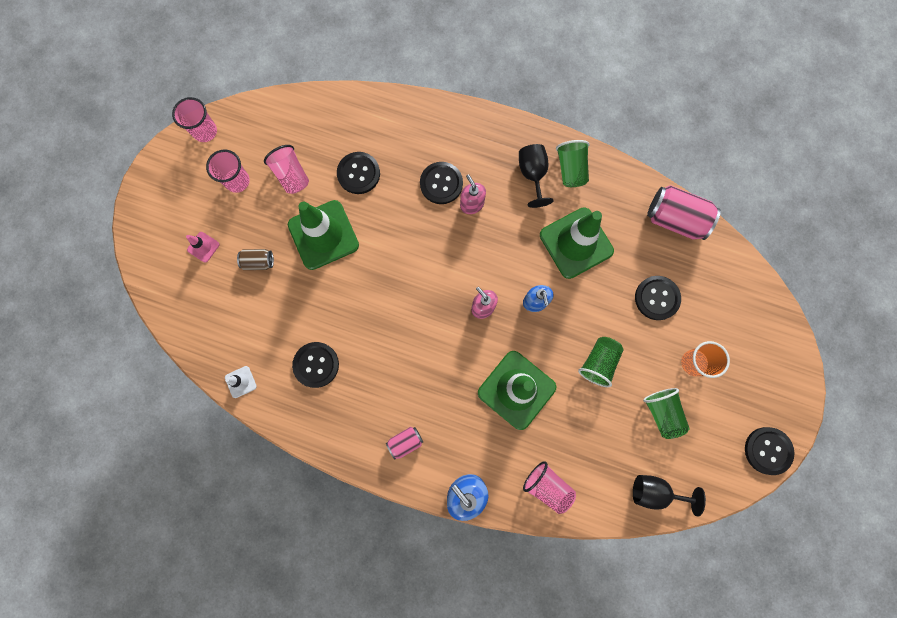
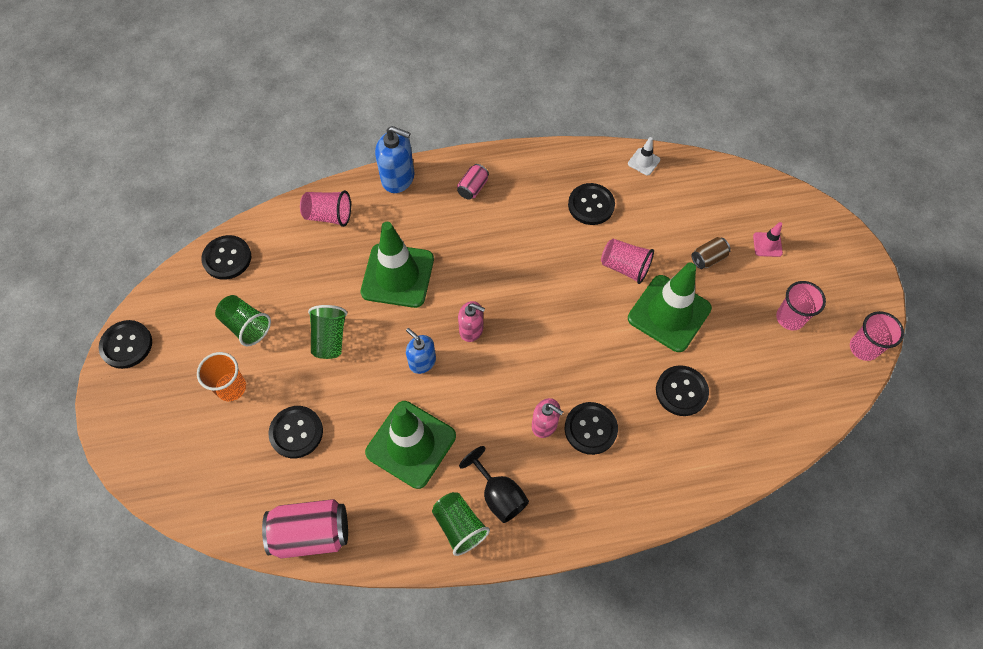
camera: 150 degrees right, 15 degrees down
(291, 175) = (744, 352): pink cup -> pink cup (625, 267)
(655, 492) = (227, 258): black goblet -> black button

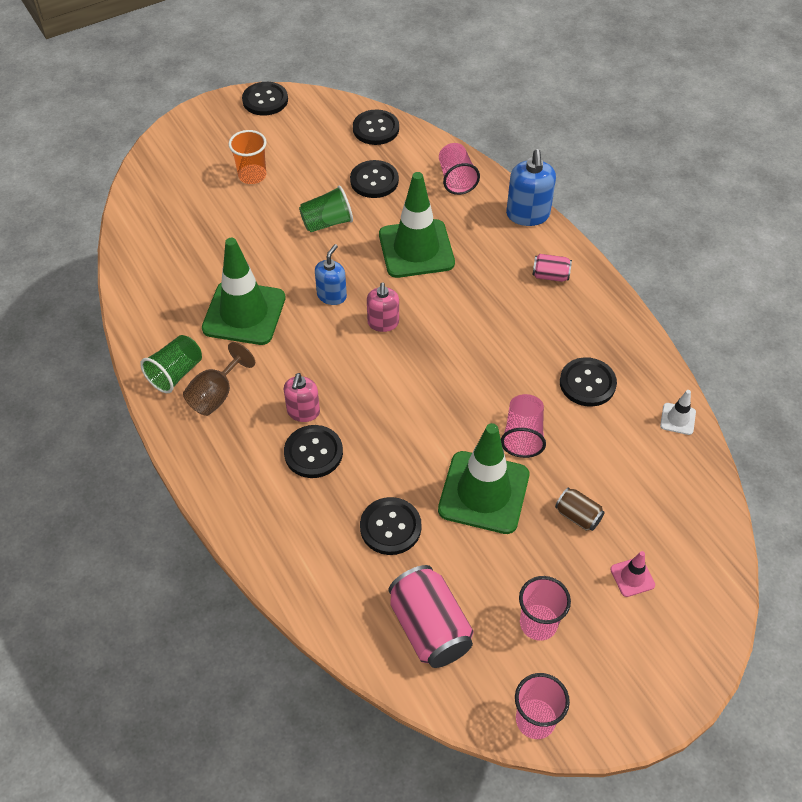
camera: 70 degrees right, 10 degrees down
(246, 326) = (315, 164): green cup -> none
(296, 432) = (226, 231): black button -> black button (374, 180)
(311, 533) = (138, 271): pink can -> pink can (429, 628)
(499, 495) = (216, 395): black goblet -> brown goblet

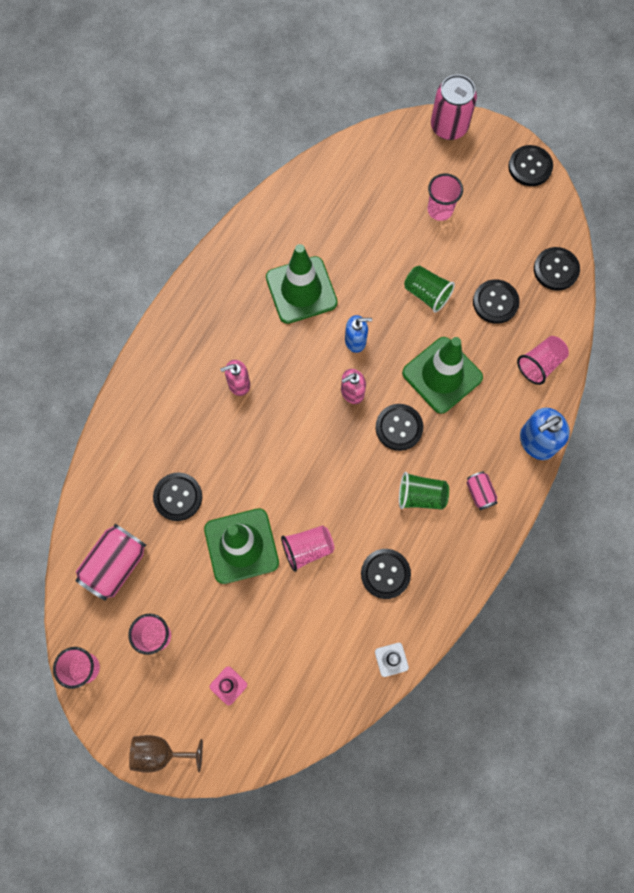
camera: 60 degrees right, 20 degrees up
(176, 132) = (449, 126): none -> pink can
(176, 373) = (221, 279): green cup -> green cup (421, 496)
(216, 395) = (219, 317): brown goblet -> brown goblet (160, 752)
(252, 175) = (440, 210): orange cup -> pink cup
(313, 453) = (209, 411): black button -> black button (399, 427)
(578, 516) = (258, 623): brown can -> none

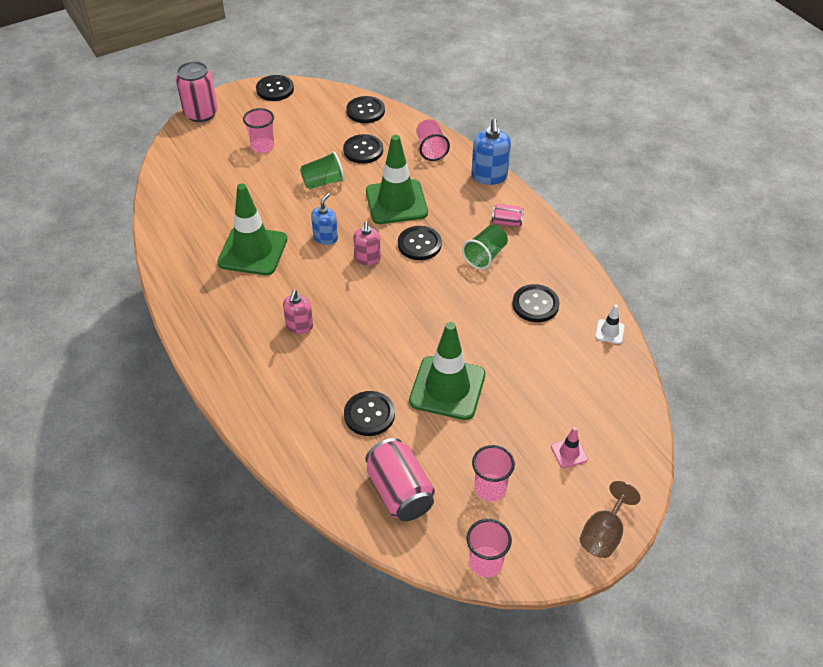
camera: 60 degrees left, 25 degrees down
(307, 549) = (481, 344): pink cup -> none

